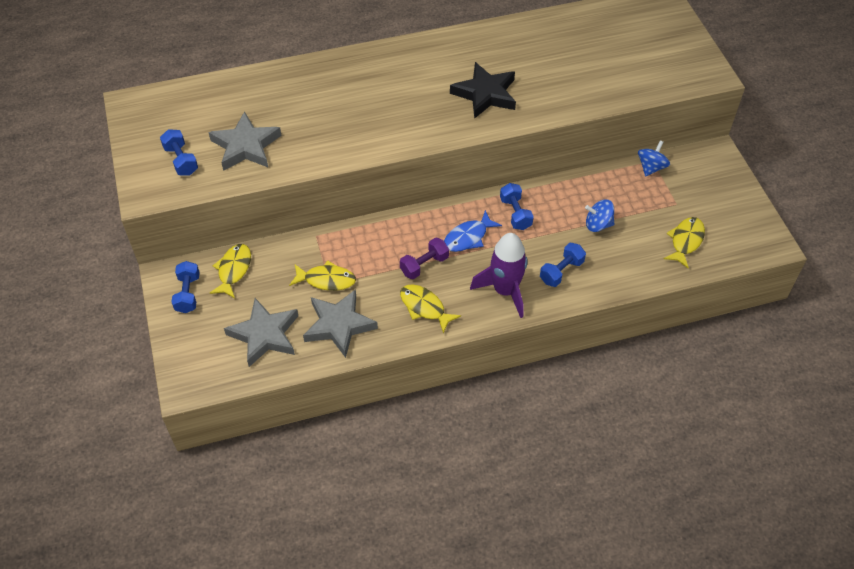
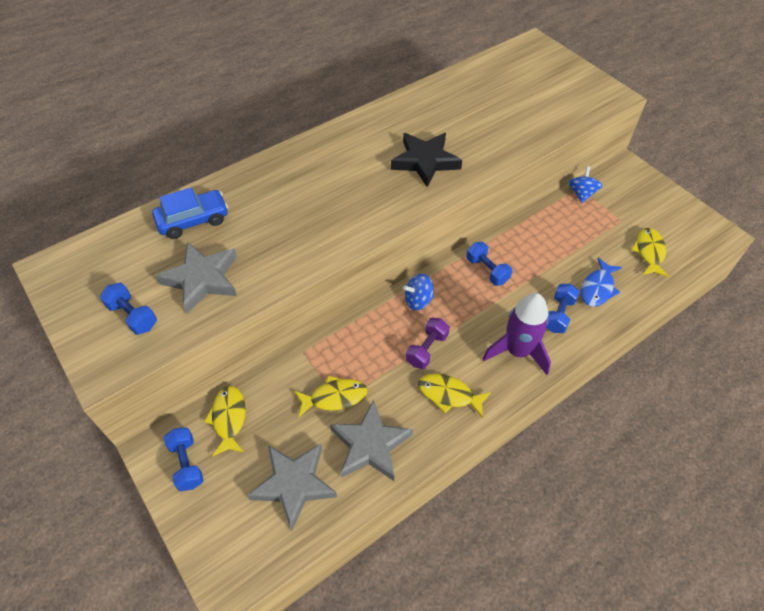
camera: 20 degrees left, 0 degrees up
(258, 94) = (193, 220): none -> blue car
(468, 237) = (455, 307): blue fish -> blue fish (597, 288)
(598, 224) = (566, 259): blue spinning top -> blue spinning top (418, 300)

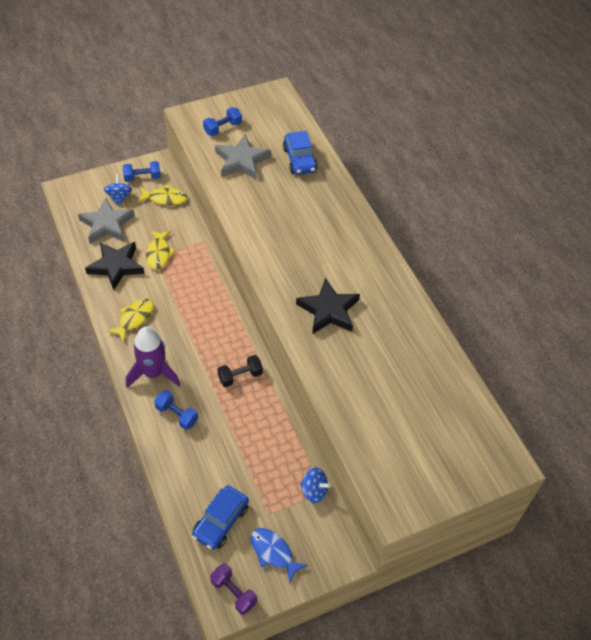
camera: 100 degrees right, 0 degrees up
(370, 445) = (116, 266): grey star -> black star
(418, 300) = (224, 319): blue spinning top -> blue spinning top (119, 197)
(427, 349) = (177, 314): purple dumbbell -> purple dumbbell (233, 592)
(487, 270) = (240, 376): blue dumbbell -> black dumbbell
(597, 288) = (193, 457): blue fish -> blue fish (273, 552)
(649, 252) = (221, 521): yellow fish -> blue car

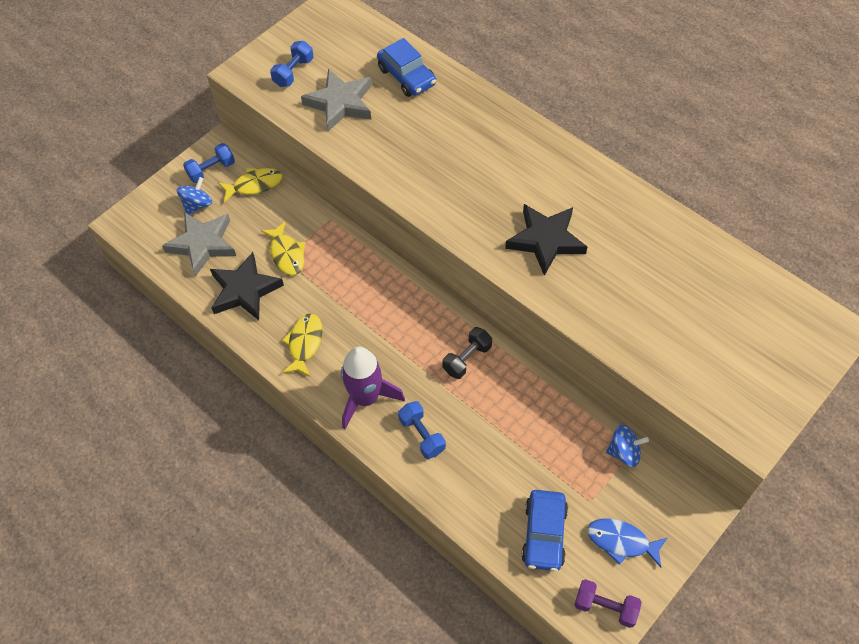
camera: 20 degrees left, 5 degrees up
(119, 197) = (197, 205): blue spinning top -> blue spinning top turned 60 degrees clockwise
(177, 415) = (422, 435): blue dumbbell -> blue dumbbell turned 45 degrees clockwise

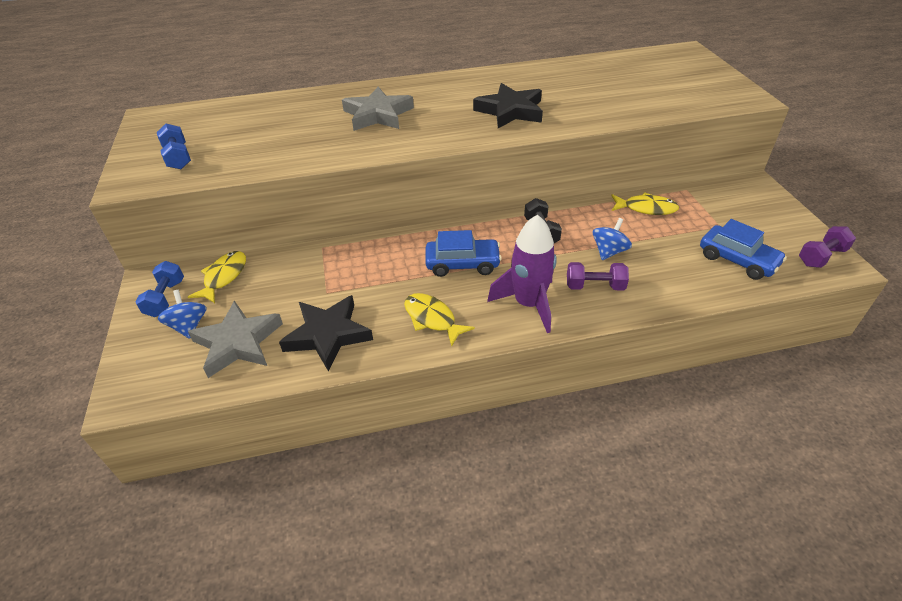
camera: 55 degrees left, 15 degrees down
(287, 254) = (324, 288): yellow fish -> yellow fish (646, 208)
(340, 103) = (250, 147): grey star -> grey star (378, 115)
(407, 76) = (277, 110): blue car -> blue car (462, 264)
(422, 435) = (594, 286): blue dumbbell -> purple dumbbell
(621, 541) = (764, 226): blue fish -> none
(624, 452) = (686, 195): blue spinning top -> blue spinning top (609, 251)

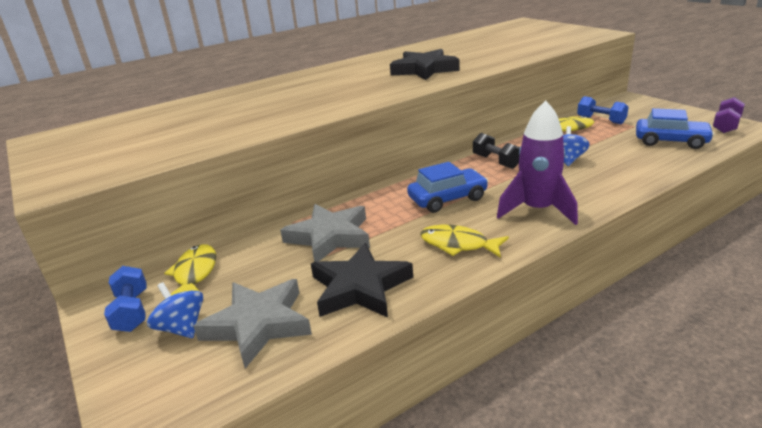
camera: 20 degrees left, 15 degrees down
(178, 158) = (105, 158): blue dumbbell -> blue dumbbell (600, 120)
(378, 115) = (302, 93): grey star -> grey star (330, 237)
(594, 286) = (580, 184): purple dumbbell -> none

